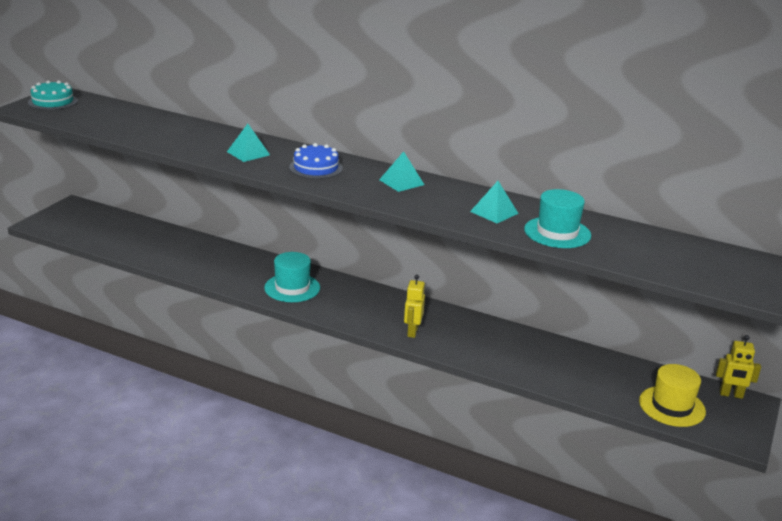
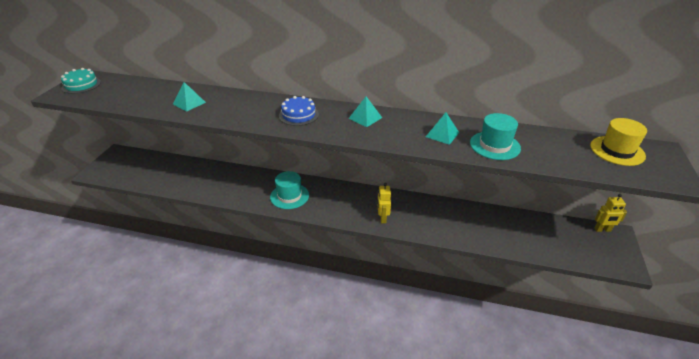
camera: 10 degrees left, 10 degrees up
(248, 153) = (244, 109): turquoise pyramid -> turquoise pyramid (189, 103)
(672, 406) = (572, 247): yellow hat -> yellow hat (617, 151)

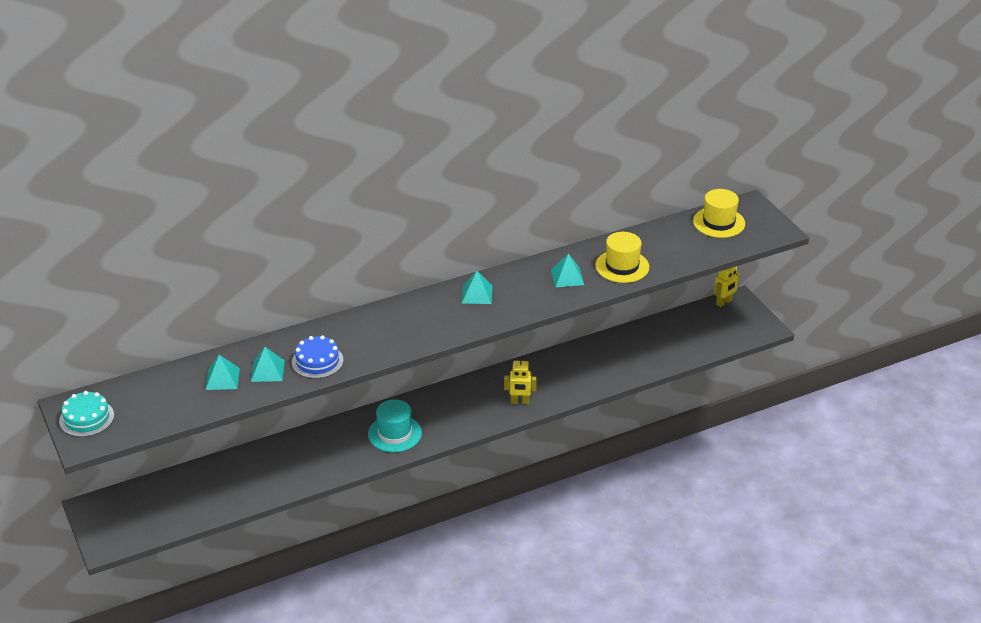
camera: 40 degrees left, 0 degrees up
(163, 96) = (222, 379): none -> turquoise pyramid
(298, 115) = (407, 324): blue cake -> blue cake (317, 361)
(382, 218) = (520, 402): yellow robot -> yellow robot turned 45 degrees counterclockwise
(494, 145) = (622, 266): turquoise hat -> yellow hat

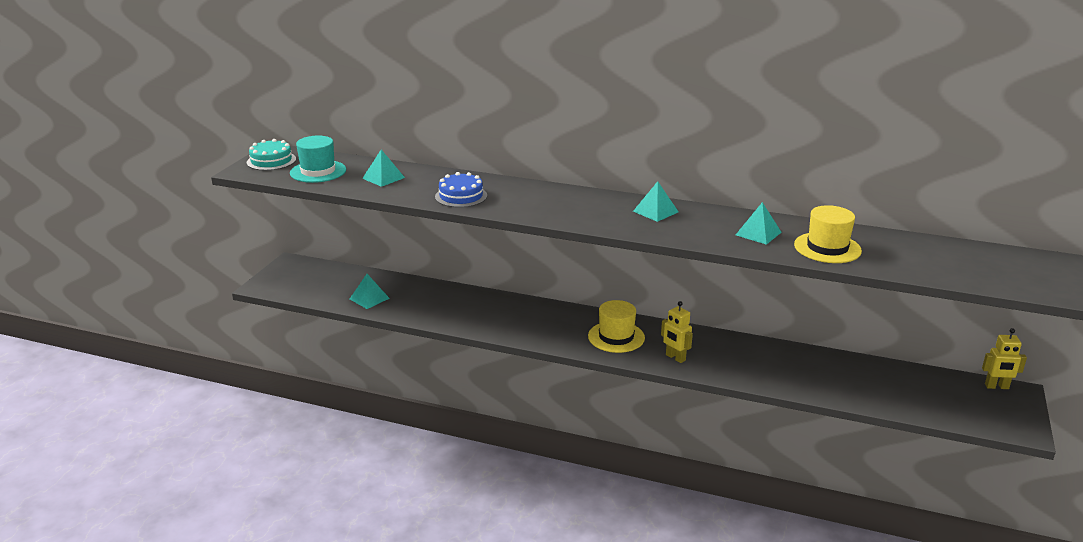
camera: 45 degrees right, 10 degrees down
(267, 371) = (419, 186): turquoise pyramid -> turquoise pyramid (369, 298)
(394, 433) = (541, 326): turquoise hat -> turquoise hat (318, 171)
(719, 222) = (992, 260): yellow hat -> yellow hat (616, 337)

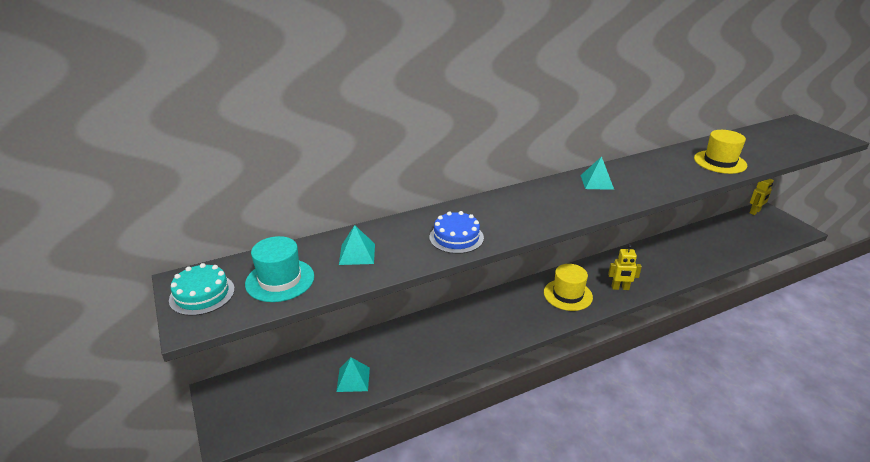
camera: 45 degrees left, 5 degrees up
(758, 233) = (674, 169): turquoise pyramid -> none

